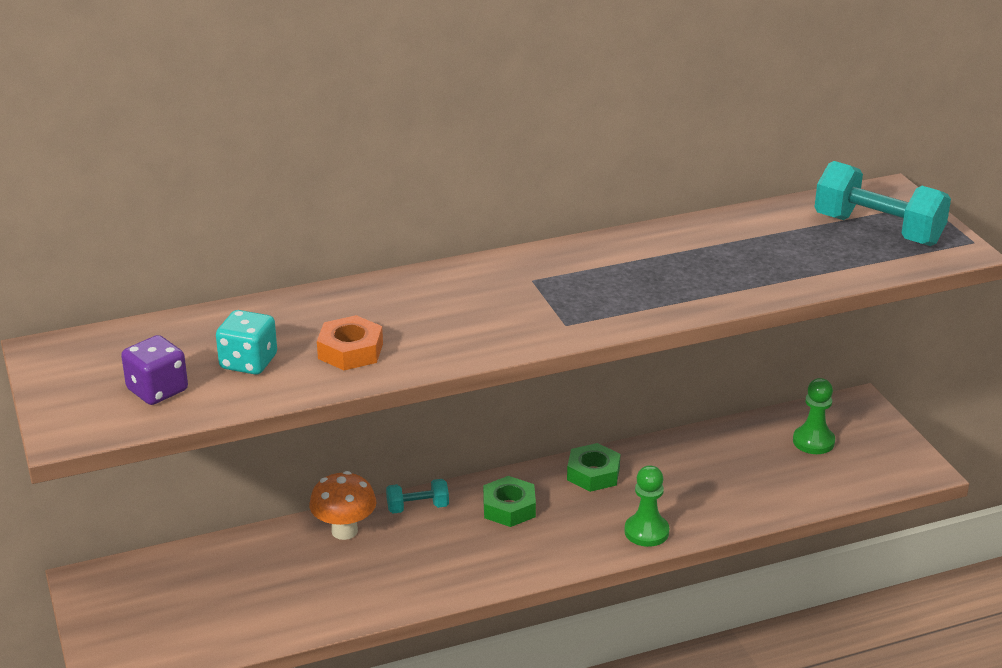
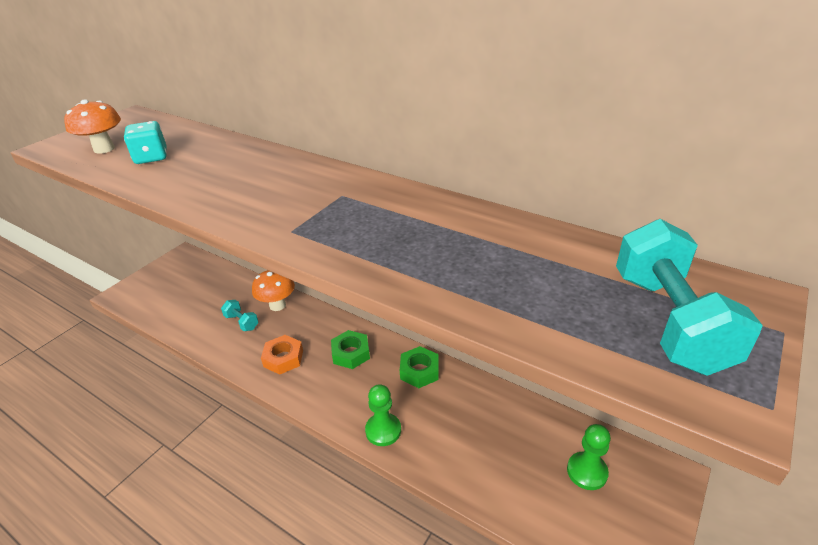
camera: 55 degrees right, 5 degrees up
(157, 390) = (104, 149): purple dice -> orange mushroom
(350, 351) = (187, 177): orange nut -> orange nut (283, 358)
(417, 507) = (319, 319): turquoise dumbbell -> turquoise dumbbell (242, 322)

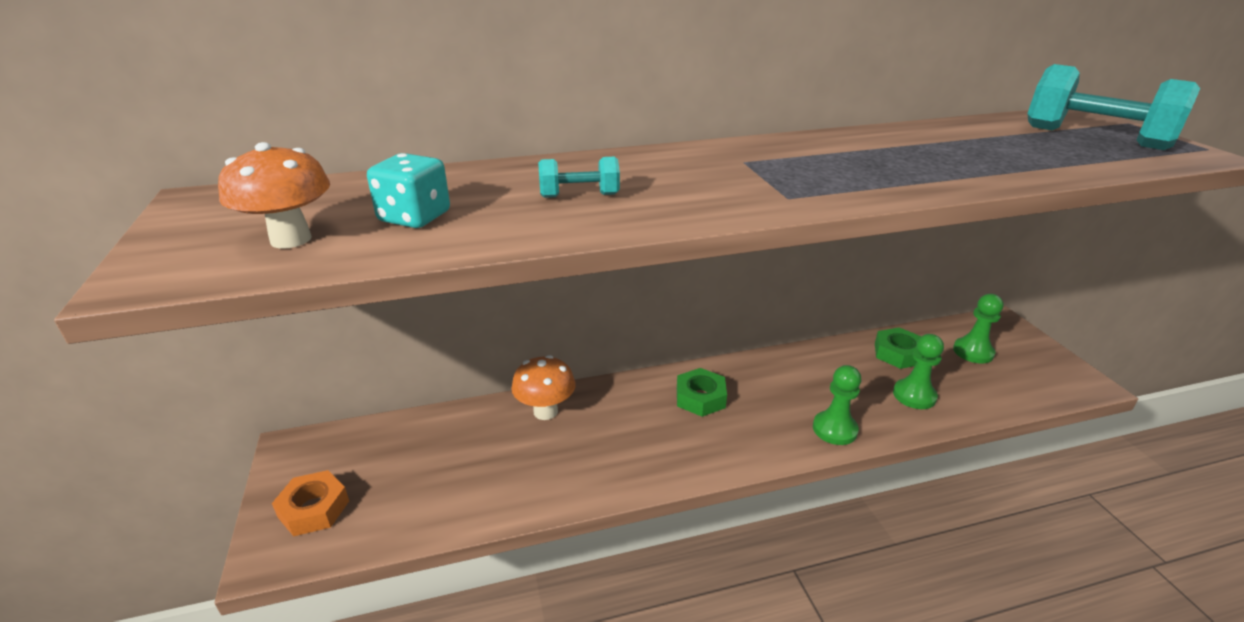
camera: 50 degrees left, 5 degrees down
(242, 322) = (535, 453): turquoise dumbbell -> turquoise dumbbell (579, 196)
(283, 358) = (648, 448): orange nut -> orange nut (314, 509)
(419, 371) = (776, 370): green nut -> green nut (898, 353)
(473, 457) = (914, 395): none -> green pawn

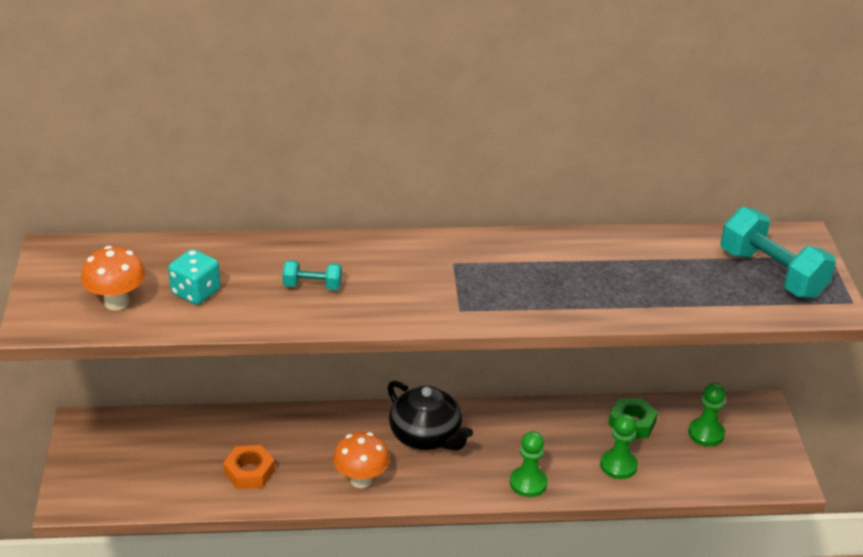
camera: 10 degrees right, 5 degrees up
(314, 509) = (98, 475): orange nut -> orange nut (249, 472)
(545, 411) = (289, 426): orange mushroom -> orange mushroom (361, 480)
(700, 398) = (426, 436): green nut -> black teapot

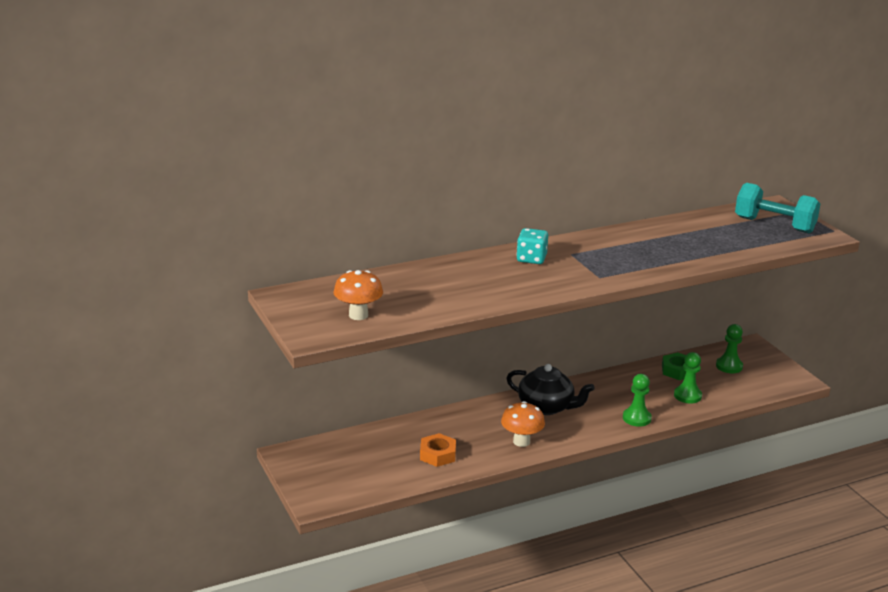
camera: 20 degrees left, 10 degrees down
(195, 292) = (410, 300): turquoise dice -> turquoise dice (531, 259)
(312, 286) = (488, 282): turquoise dumbbell -> none

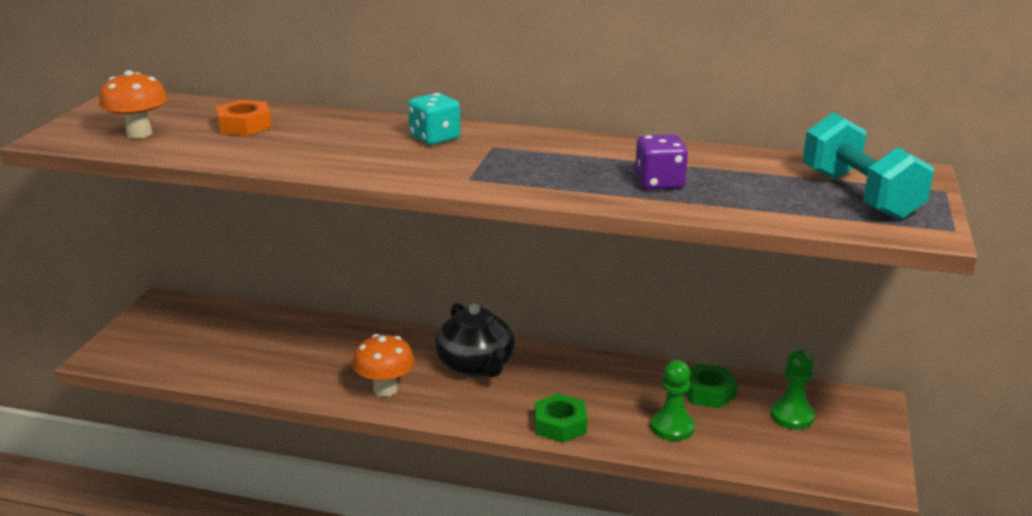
camera: 40 degrees right, 0 degrees up
(437, 455) = (281, 364): orange nut -> orange nut (244, 125)
(636, 418) = (560, 424): green pawn -> green nut
(686, 248) = (659, 183): none -> purple dice

